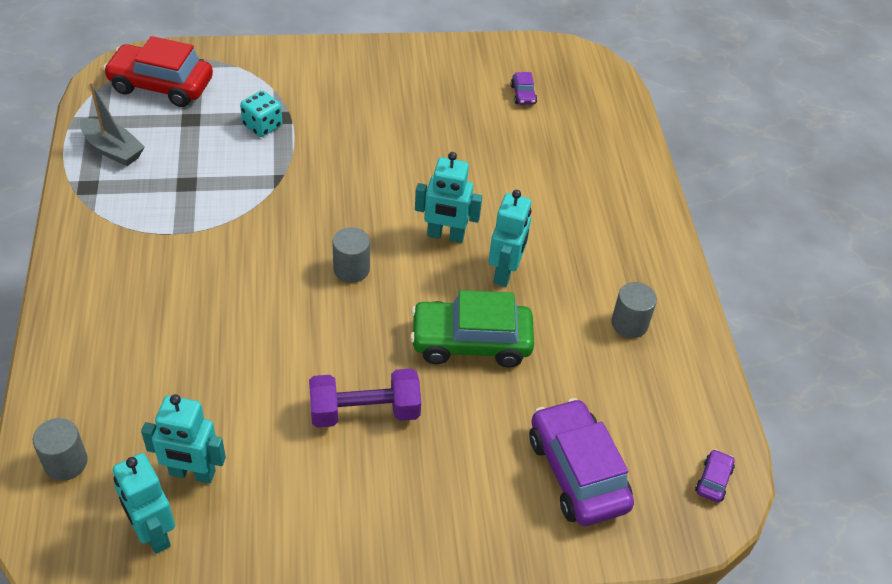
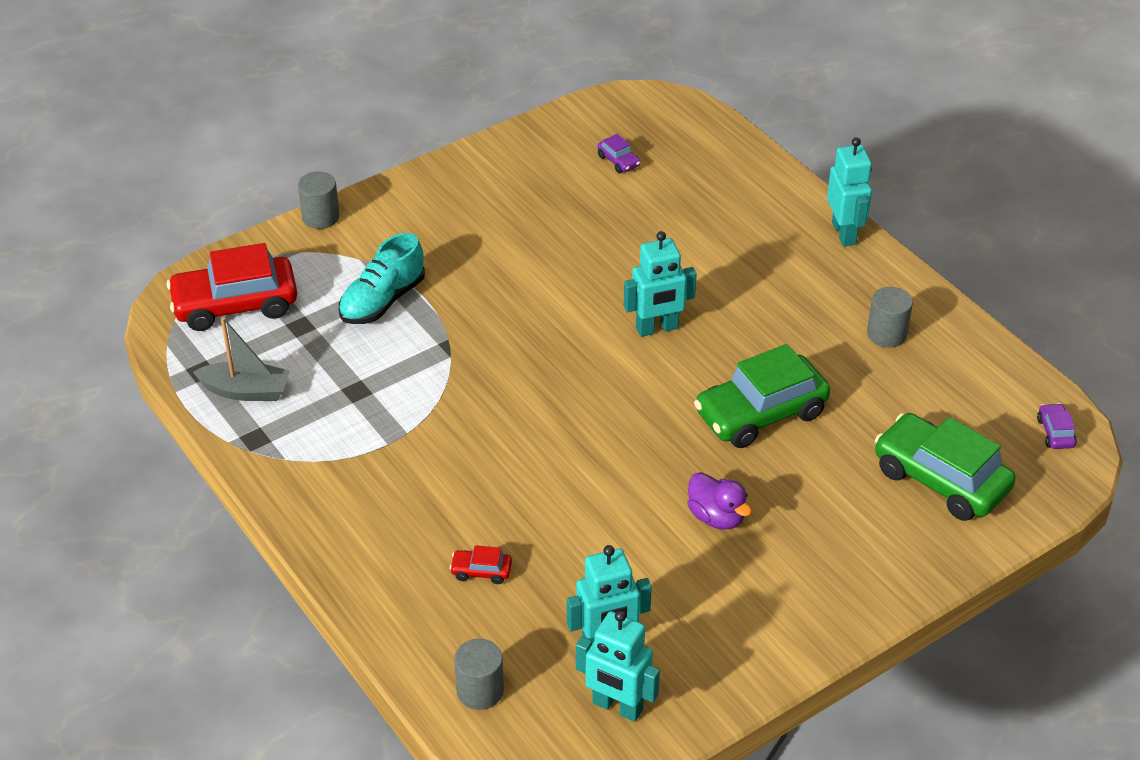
camera: 25 degrees left, 5 degrees down
(151, 365) = (481, 571): none -> red car
(262, 126) = (382, 301): turquoise dice -> turquoise shoe
(351, 269) = (595, 399): grey cylinder -> grey cylinder (320, 217)
(364, 411) = (716, 517): purple dumbbell -> purple duck
(505, 272) = (740, 338): turquoise robot -> turquoise robot (844, 233)
(577, 472) = (940, 479): purple car -> green car

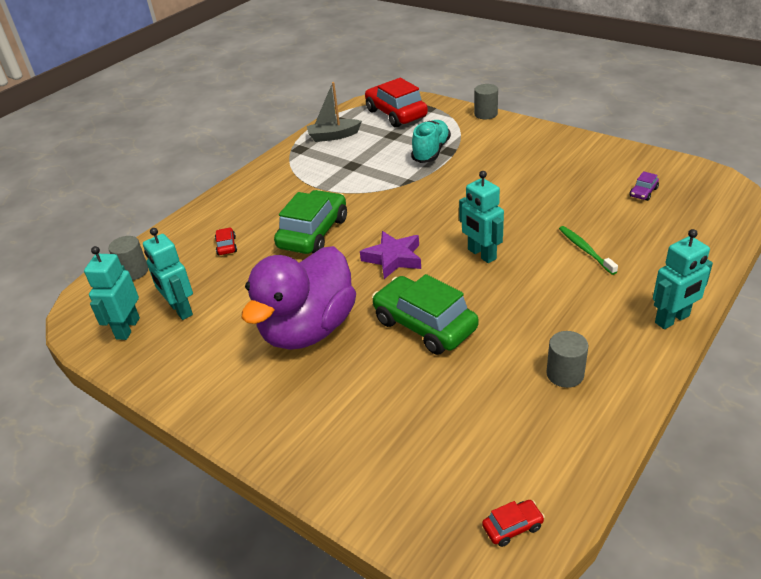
camera: 75 degrees right, 5 degrees down
(246, 391) = (333, 136): grey boat -> grey boat turned 90 degrees clockwise
(382, 301) = (431, 151): turquoise shoe -> turquoise shoe turned 90 degrees clockwise
(618, 406) = (393, 258): none -> purple star
(699, 246) = (585, 250): none -> green toothbrush
(716, 517) = (308, 329): purple duck -> purple duck, size x2.29
(940, 479) = (405, 449): green car -> green car (313, 233)
(1055, 432) = (512, 527): purple car -> red car

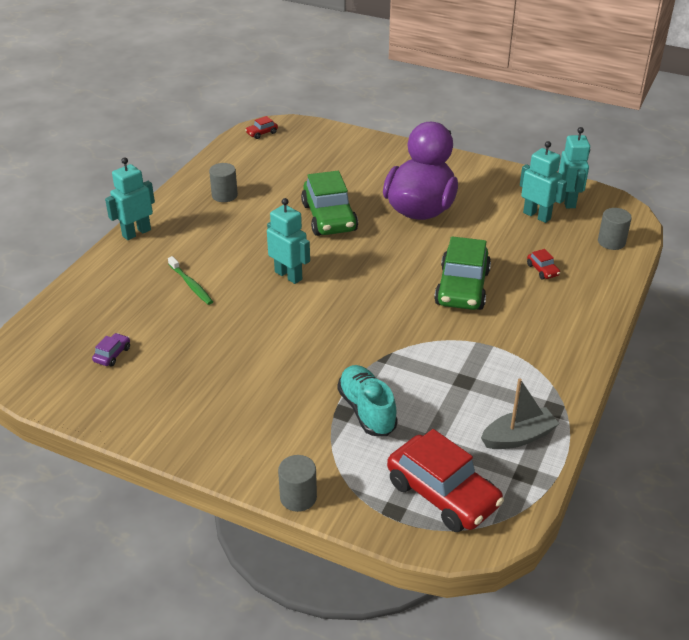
camera: 165 degrees right, 0 degrees up
(393, 258) = (371, 267): purple star -> none
(424, 325) = (329, 218): green car -> green car turned 45 degrees clockwise
(431, 151) = (367, 410): turquoise shoe -> turquoise shoe turned 150 degrees clockwise

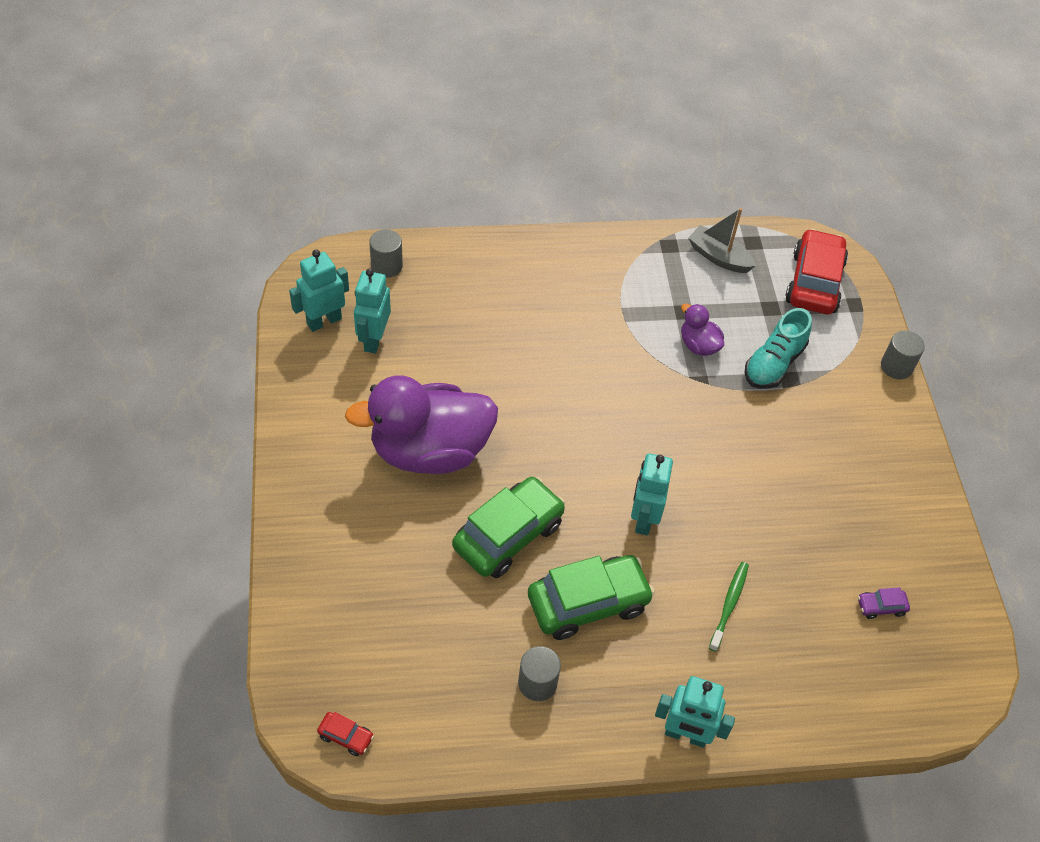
camera: 125 degrees left, 15 degrees up
(420, 373) = (698, 345): none -> purple duck
(462, 288) = (552, 359): green car -> green car (588, 603)
(542, 270) = (476, 306): red car -> none

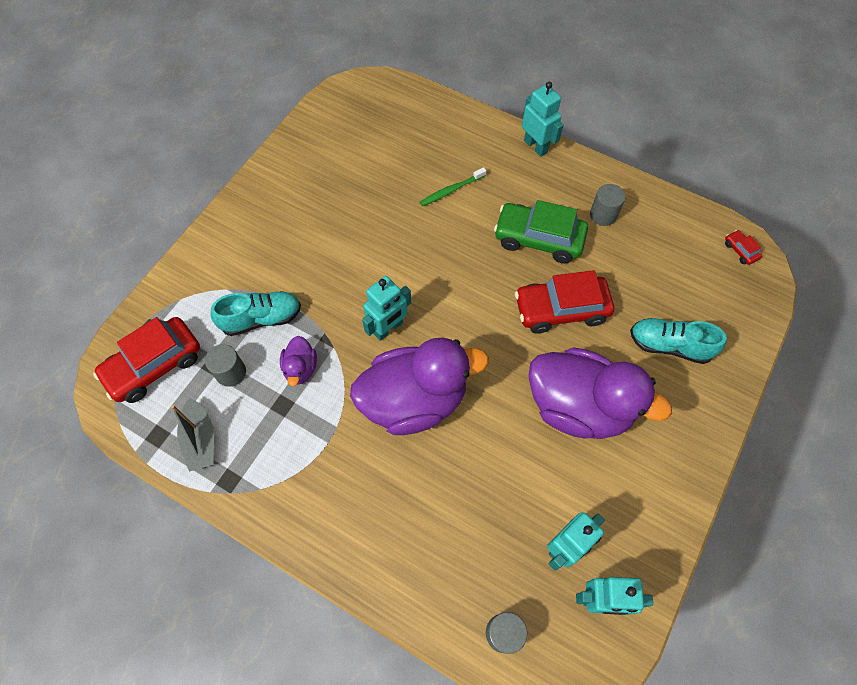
camera: 140 degrees left, 10 degrees up
(373, 562) = (669, 345): none -> turquoise shoe
(508, 535) = (561, 309): green car -> red car
(580, 375) = (414, 400): none -> purple duck
(643, 518) = (459, 267): turquoise robot -> turquoise robot (388, 328)
(881, 607) = (364, 141): purple car -> none
(896, 367) = (180, 263): grey cylinder -> grey cylinder (231, 372)

